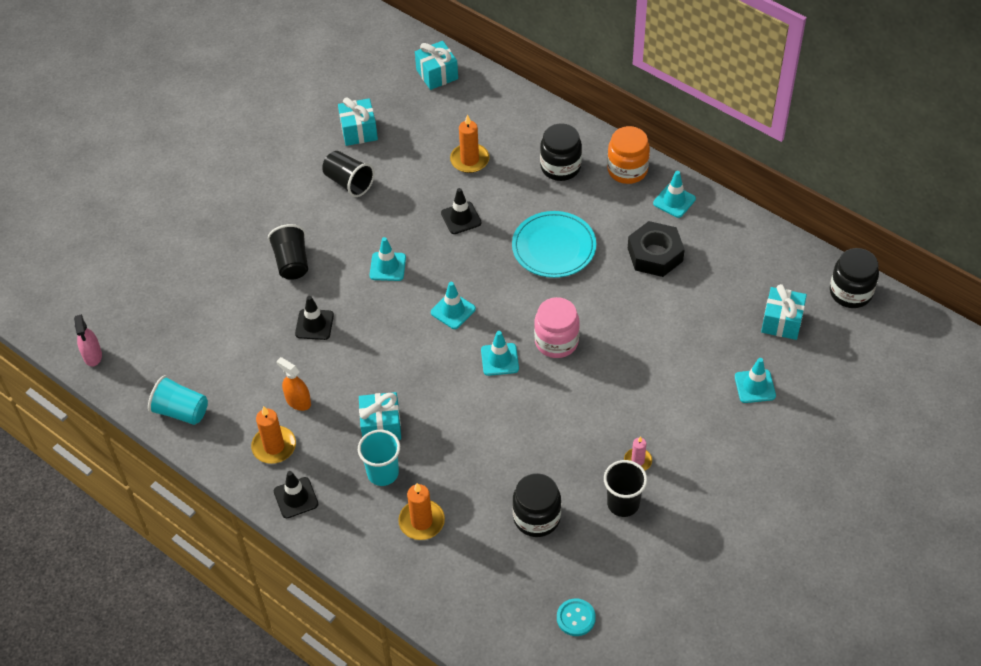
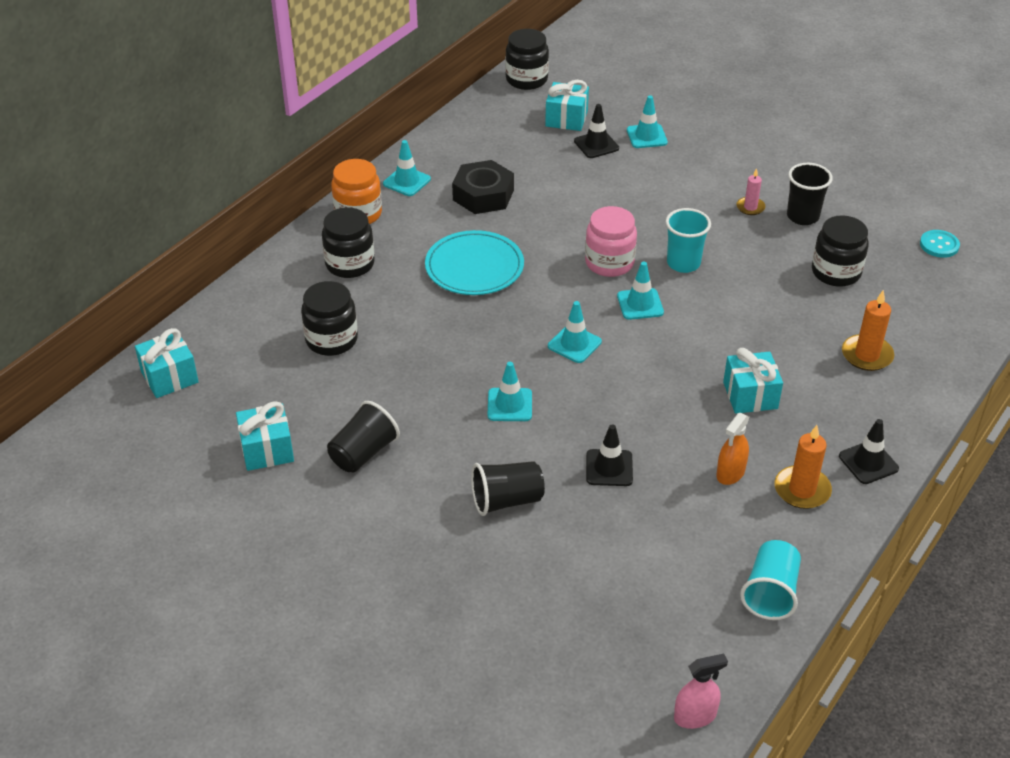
camera: 95 degrees left, 10 degrees down
(383, 473) = (814, 390): turquoise cup -> turquoise cup (683, 263)
(461, 218) = (429, 343): black traffic cone -> black traffic cone (596, 145)
(469, 160) = (331, 340): orange candle -> black jar

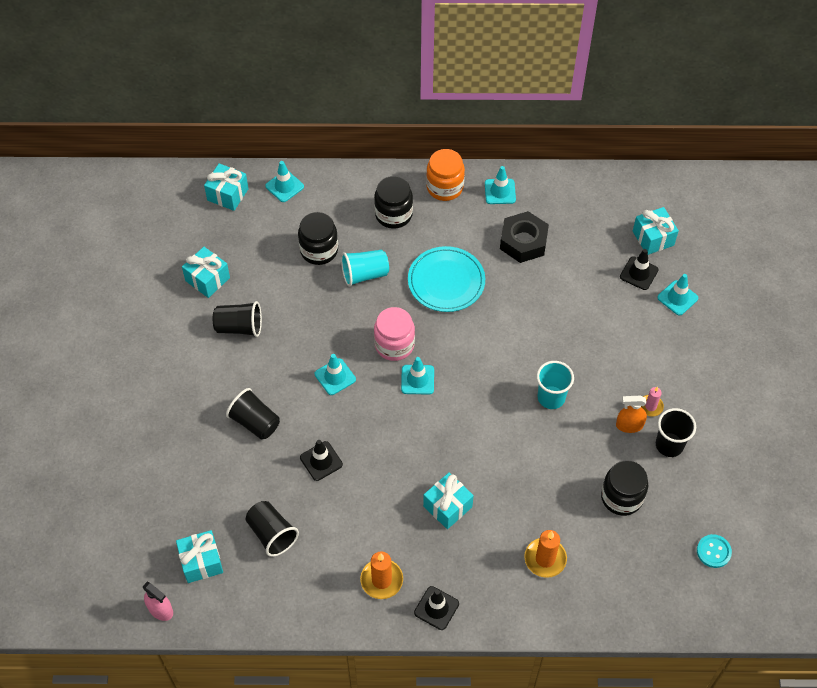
camera: 55 degrees right, 15 degrees up
(526, 79) = (678, 187): black jar -> none
(609, 263) = (514, 354): pink jar -> pink jar (394, 345)
(640, 304) = (486, 395): turquoise traffic cone -> turquoise traffic cone (284, 186)
(657, 642) = (201, 562): none -> turquoise gift
(670, 556) = (272, 534): none -> black cup
(730, 473) = (366, 531): orange spray bottle -> orange spray bottle (629, 425)
(770, 593) = (280, 604): turquoise cup -> turquoise cup (364, 274)

